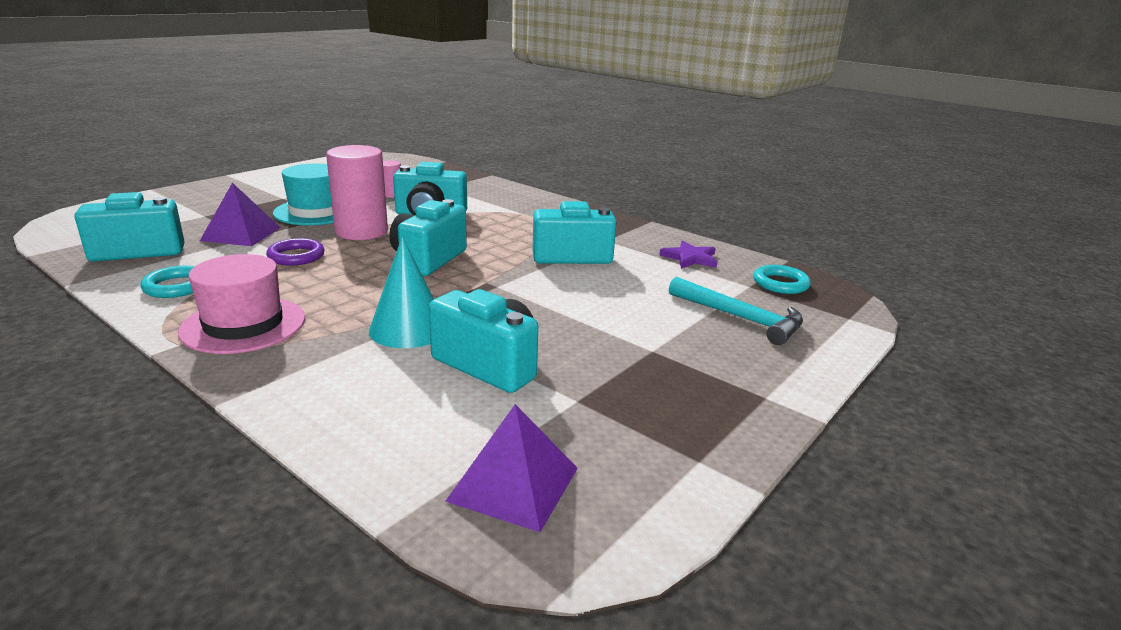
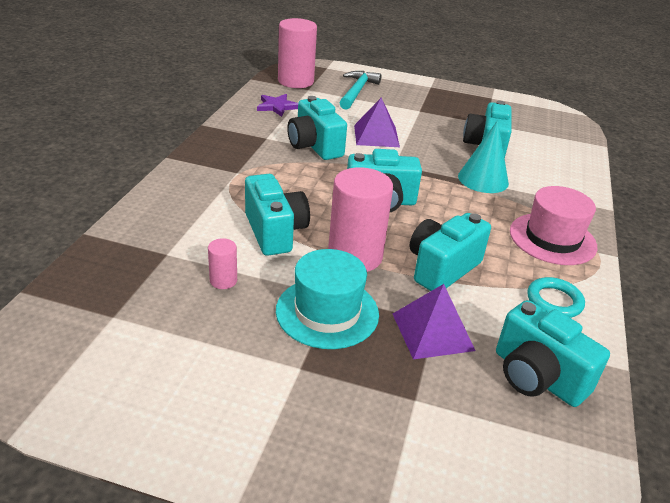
camera: 115 degrees left, 10 degrees up
(296, 256) = (442, 268): purple ring -> turquoise camera
(514, 484) = (551, 127): purple pyramid -> purple pyramid (376, 136)
(780, 283) = (295, 81): turquoise ring -> pink cylinder

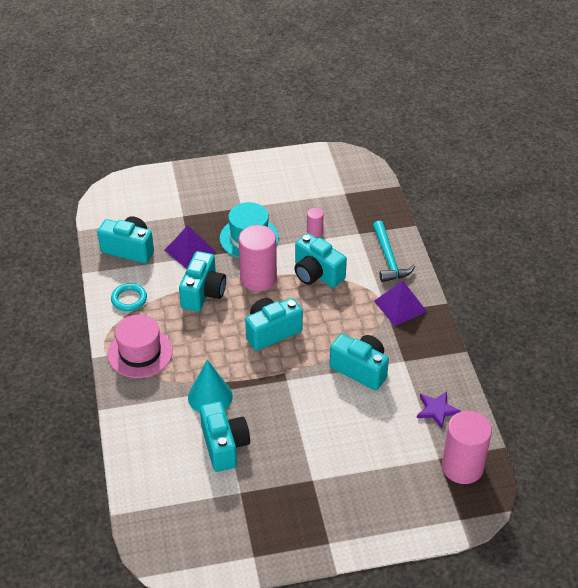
camera: 155 degrees right, 10 degrees up
(357, 91) = (392, 483): turquoise hammer -> turquoise hammer (388, 259)
(376, 136) = (324, 412): purple pyramid -> purple pyramid (400, 306)

